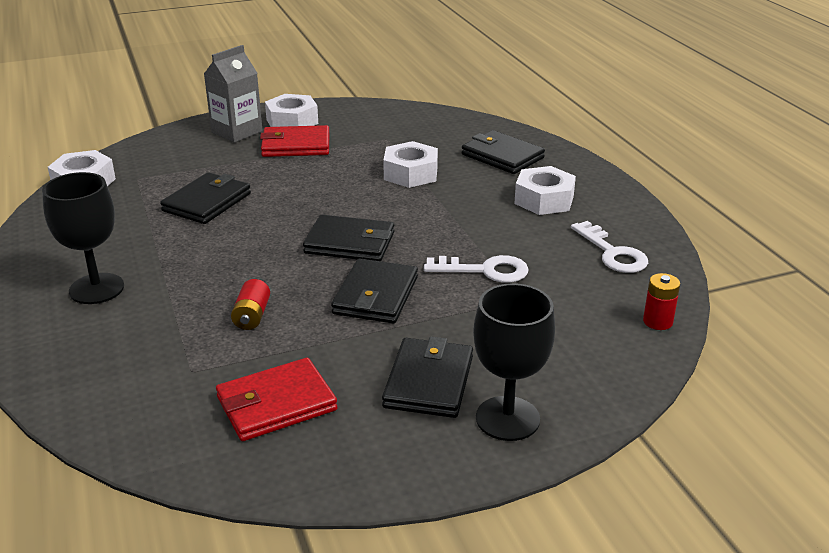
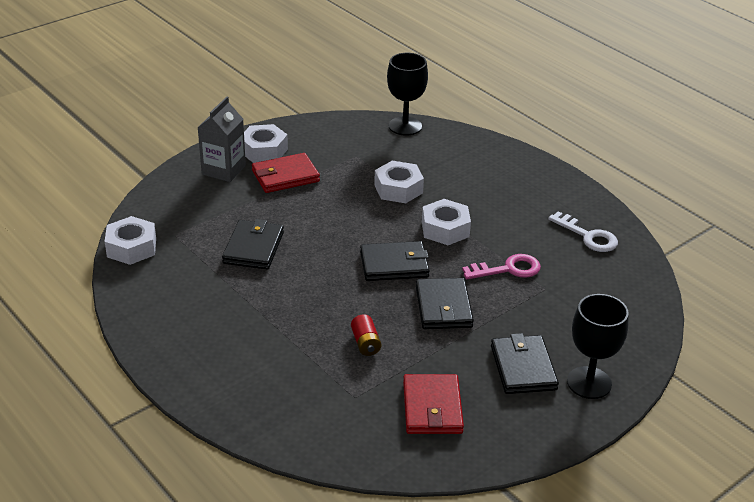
camera: 20 degrees left, 5 degrees up
(96, 289) = (228, 345): black goblet -> black goblet (405, 126)
(276, 404) = (432, 408): red wallet -> red wallet turned 45 degrees counterclockwise
(485, 270) = (508, 269): white key -> pink key
(502, 156) = (459, 158): black wallet -> none
(544, 200) = (514, 196): white nut -> white nut (445, 229)
(657, 321) = (645, 288): red battery -> none

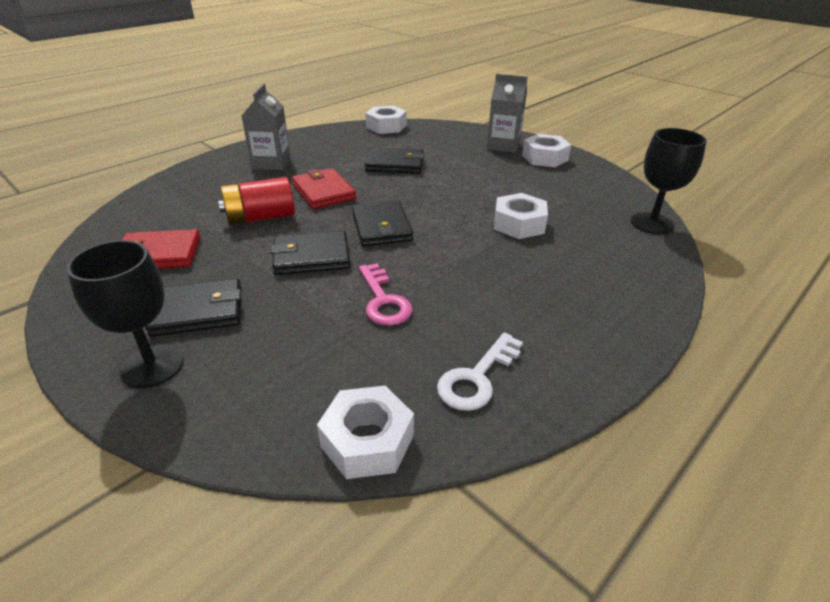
camera: 85 degrees right, 0 degrees up
(225, 344) = (271, 163): none -> grey carton
(285, 176) = (508, 169): red wallet -> red wallet (323, 192)
(365, 343) = (260, 217): red battery -> red battery, size x1.78
(445, 229) = (453, 255): white nut -> white nut (367, 441)

